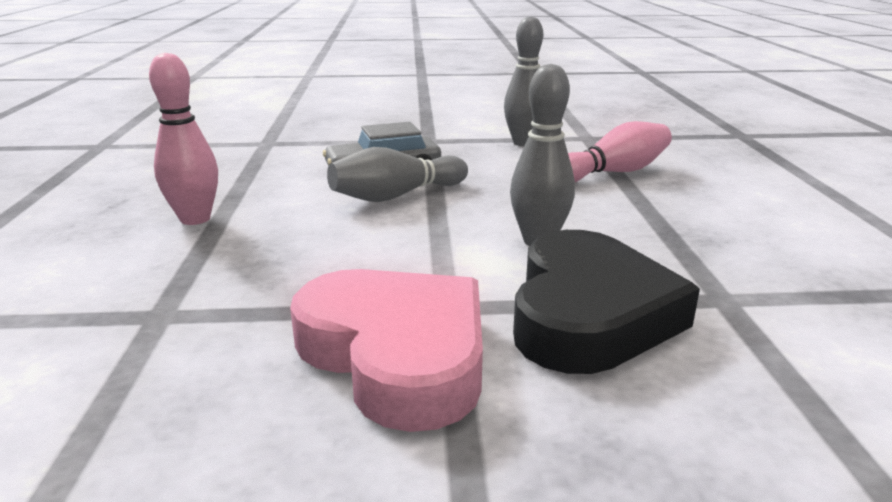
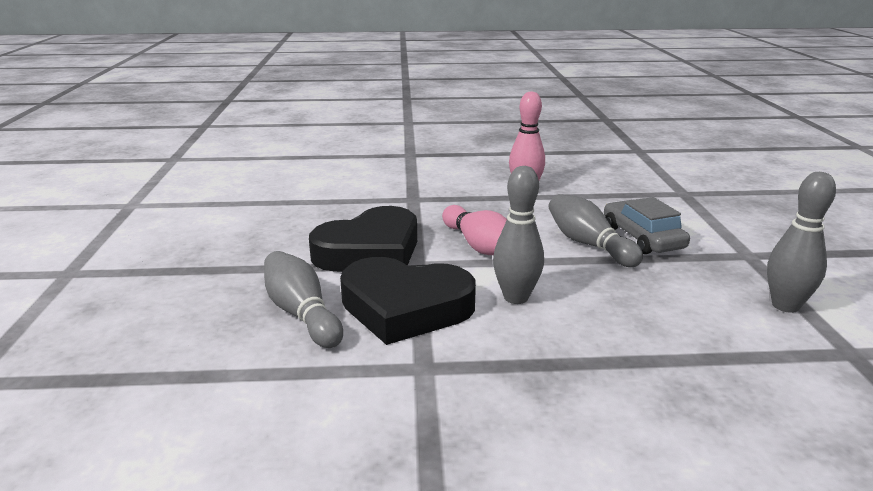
camera: 90 degrees right, 0 degrees up
(397, 355) = (370, 251): pink heart -> black heart
(613, 172) = (713, 355): pink bowling pin -> pink bowling pin (479, 245)
(648, 415) = (302, 314): none -> grey bowling pin

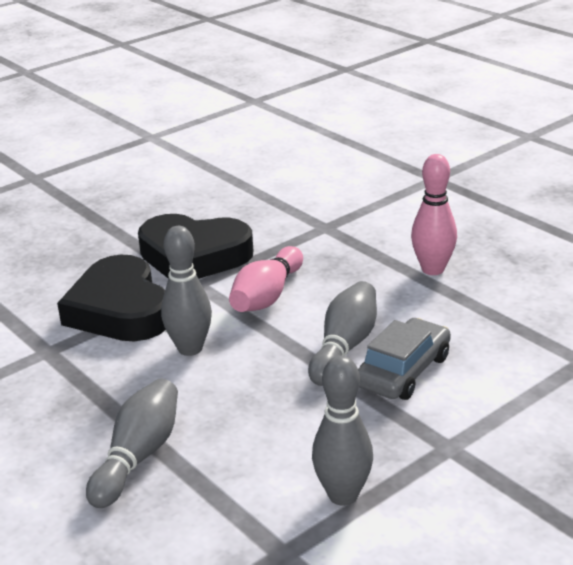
camera: 55 degrees right, 5 degrees up
(302, 314) = (68, 277): grey bowling pin -> grey bowling pin (138, 456)

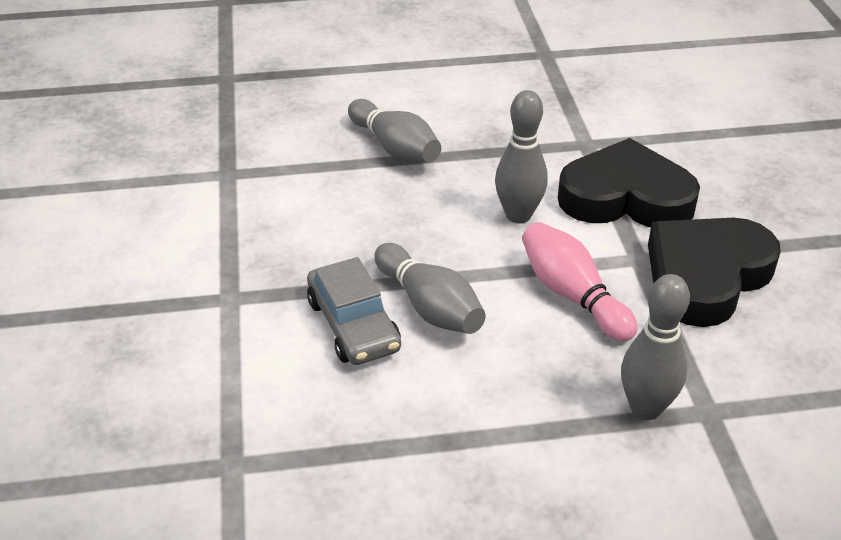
camera: 120 degrees right, 10 degrees up
(343, 495) = (246, 220): grey bowling pin -> grey bowling pin (645, 408)
(433, 269) = (520, 454): pink bowling pin -> none

